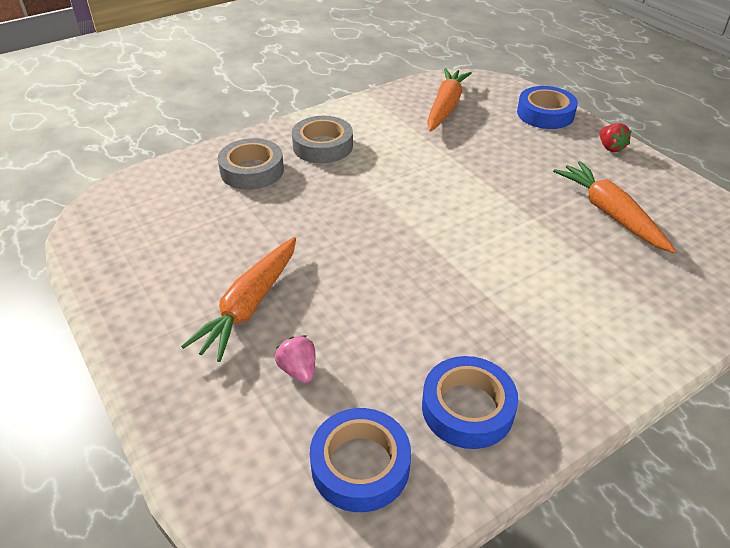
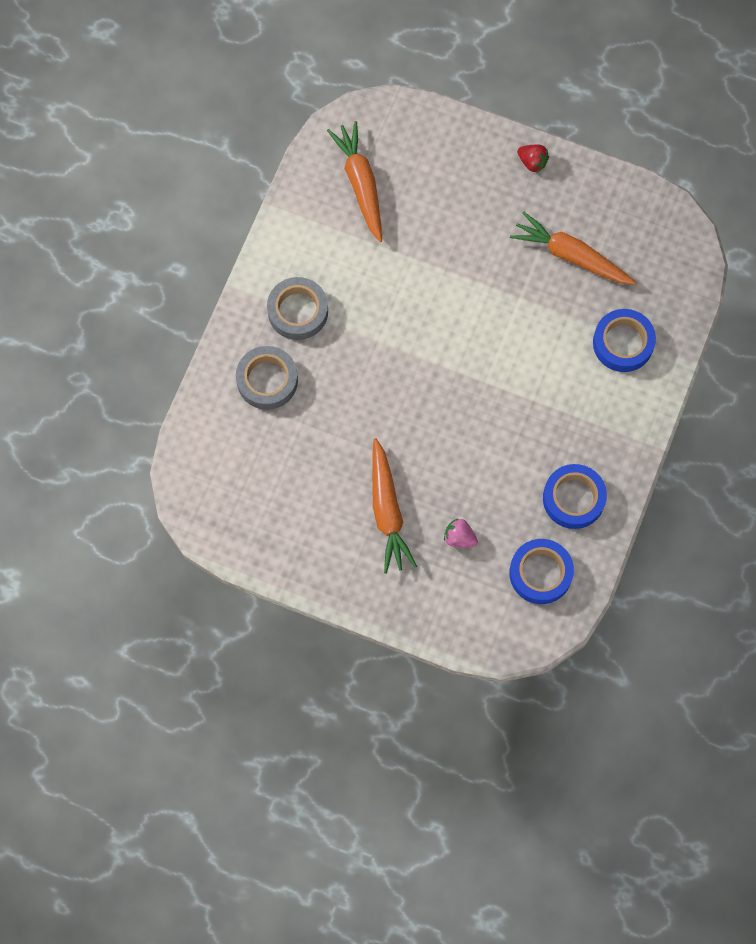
camera: 35 degrees left, 30 degrees up
(545, 114) = (453, 141): blue tape -> blue tape (623, 343)

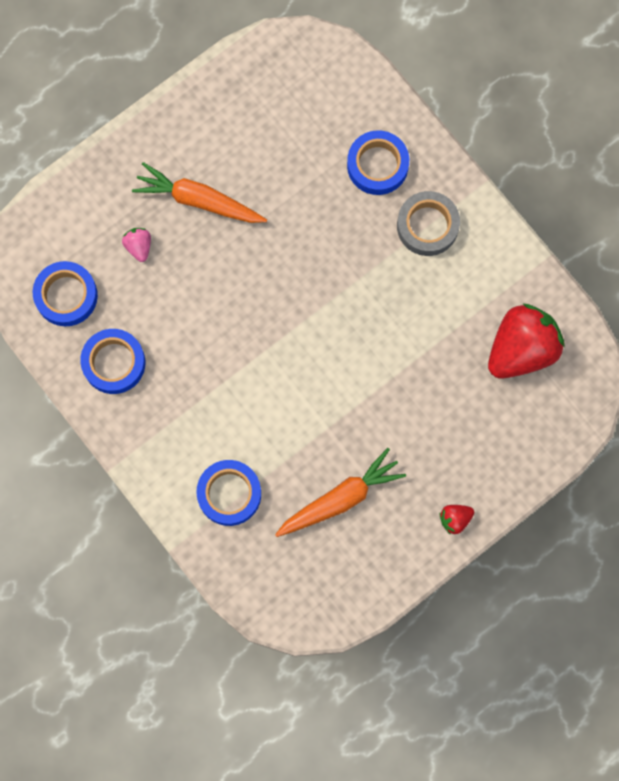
camera: 120 degrees right, 5 degrees up
(267, 380) = (377, 165): grey tape -> blue tape
(360, 184) = (521, 349): orange carrot -> red strawberry
(459, 537) = (139, 246): pink strawberry -> pink strawberry turned 75 degrees counterclockwise

